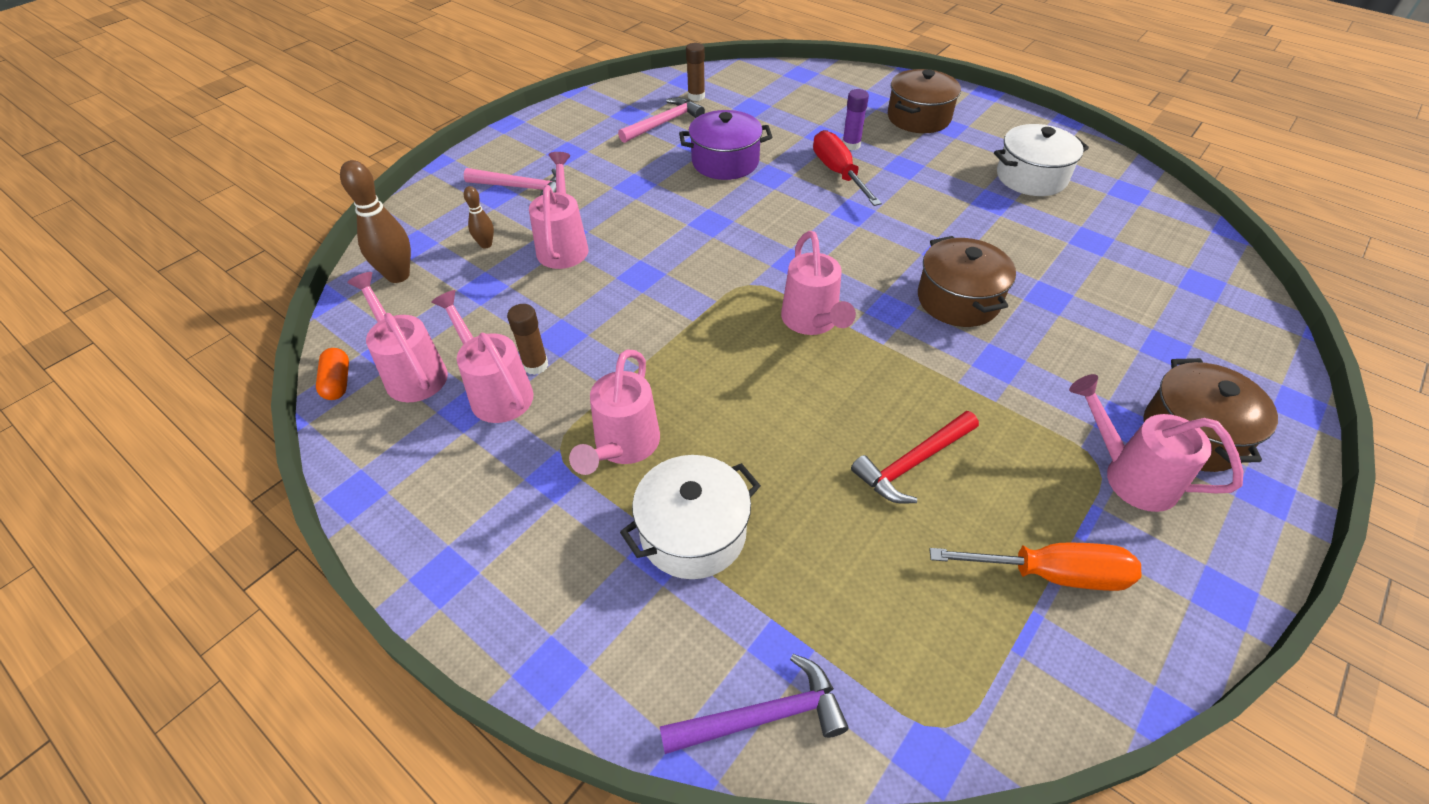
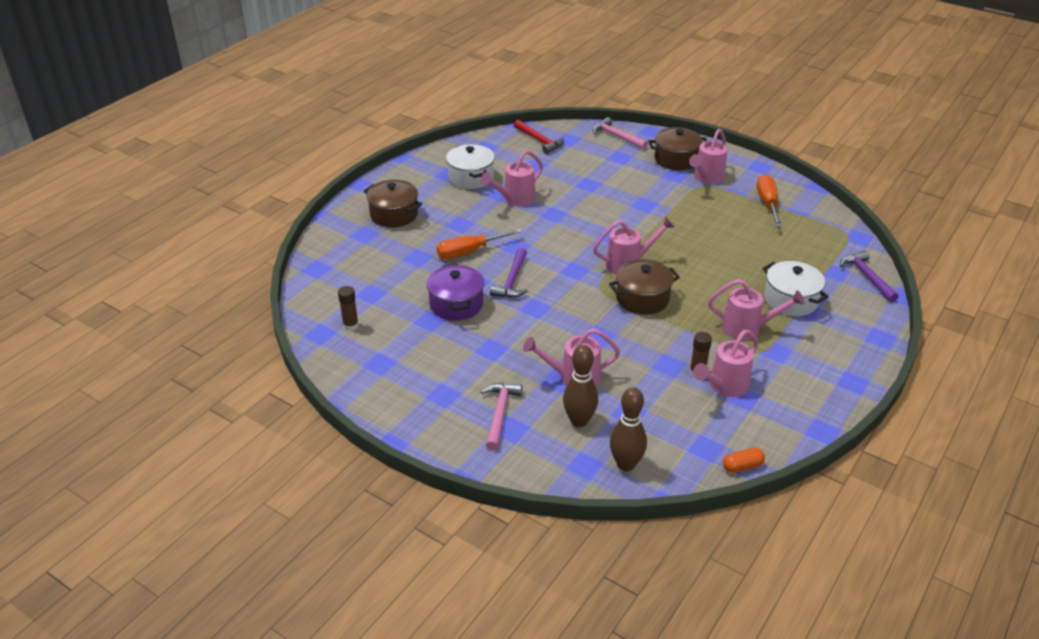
camera: 95 degrees left, 10 degrees down
(412, 372) = (721, 430): pink watering can -> pink watering can (515, 199)
(486, 244) = (579, 421): brown bowling pin -> brown bowling pin, size x1.84
(664, 123) = (396, 341): pink hammer -> pink hammer (617, 136)
(772, 205) = (512, 281): none -> purple hammer
(838, 173) = (469, 252): red screwdriver -> orange screwdriver
(851, 145) = (432, 245): purple glue stick -> none
(912, 463) = (722, 234): red hammer -> red hammer (539, 141)
(958, 300) = (597, 213): brown pot -> brown pot (642, 298)

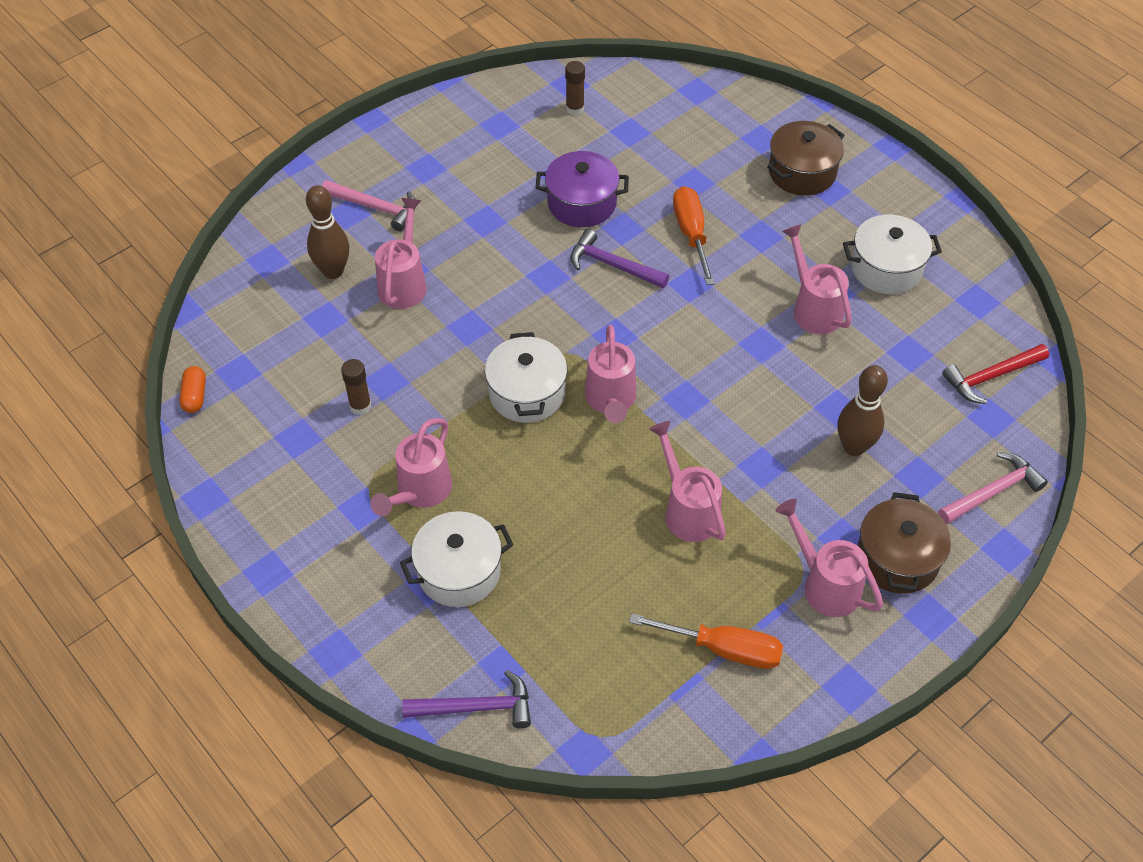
camera: 105 degrees right, 15 degrees up
(626, 464) = (251, 294): brown bowling pin -> brown bowling pin (854, 447)
(642, 298) = (527, 393): brown pot -> white pot
(725, 386) = (324, 426): pink watering can -> pink watering can (688, 511)

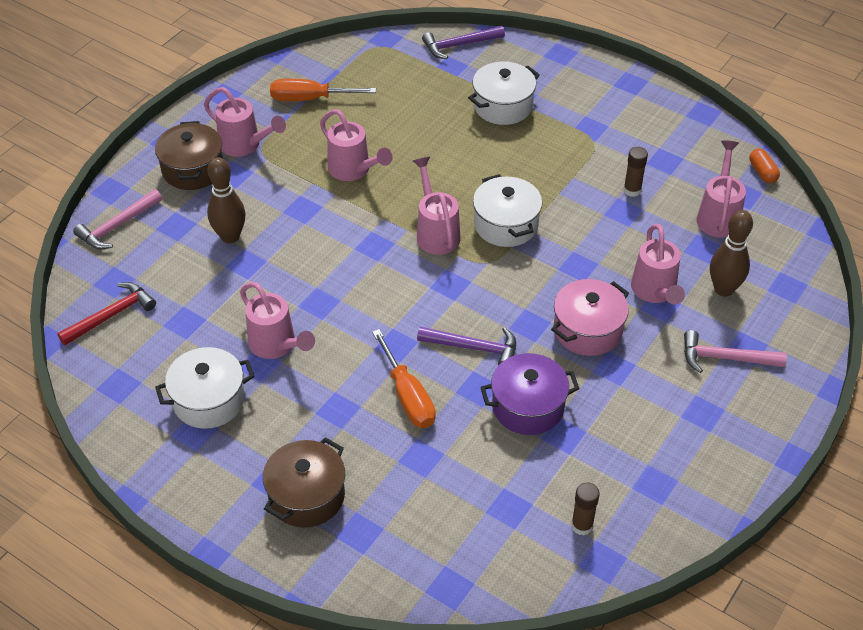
camera: 165 degrees right, 5 degrees down
(420, 491) = (554, 145): pink watering can -> pink watering can (718, 216)
(492, 259) = (587, 330): none -> pink pot

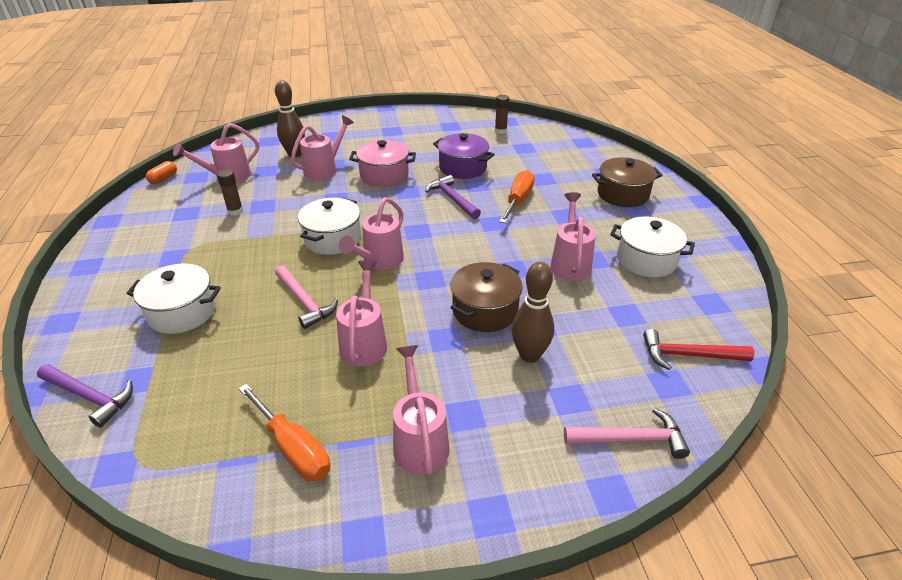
camera: 135 degrees left, 10 degrees down
(193, 169) = (499, 451): brown pot -> brown pot (485, 310)
(725, 358) = (347, 138): pink hammer -> pink hammer (304, 302)

